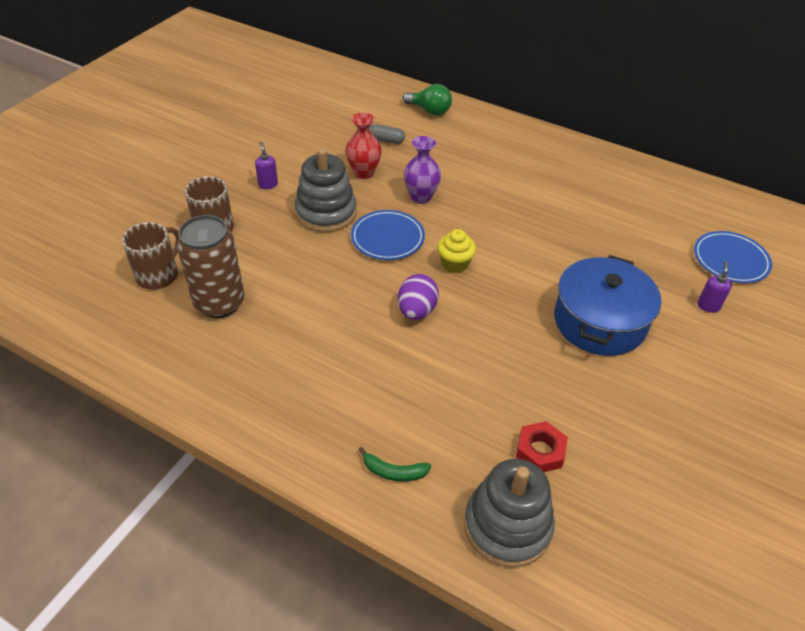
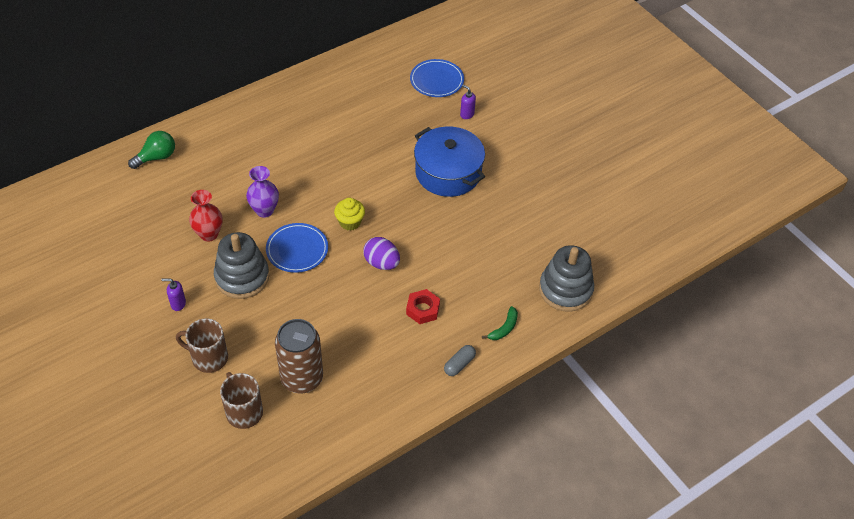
camera: 65 degrees left, 5 degrees up
(386, 140) = (176, 203): grey capsule -> grey capsule (459, 364)
(540, 451) = (526, 251): red nut -> red nut (422, 309)

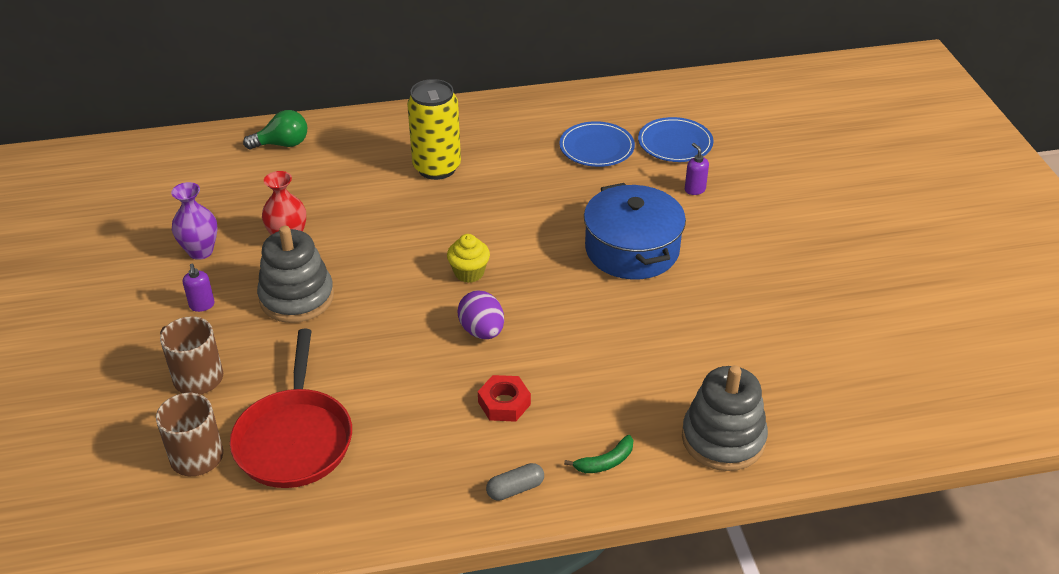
camera: 25 degrees right, 10 degrees down
(178, 304) = (202, 305): purple soap dispenser -> purple soap dispenser turned 135 degrees counterclockwise
(264, 210) = (371, 232): purple vase -> purple vase (200, 251)
(282, 146) = (437, 168): none -> yellow can
(297, 249) = (383, 285): blue plate -> blue plate (596, 147)
(302, 378) = (294, 439): brown can -> red pan

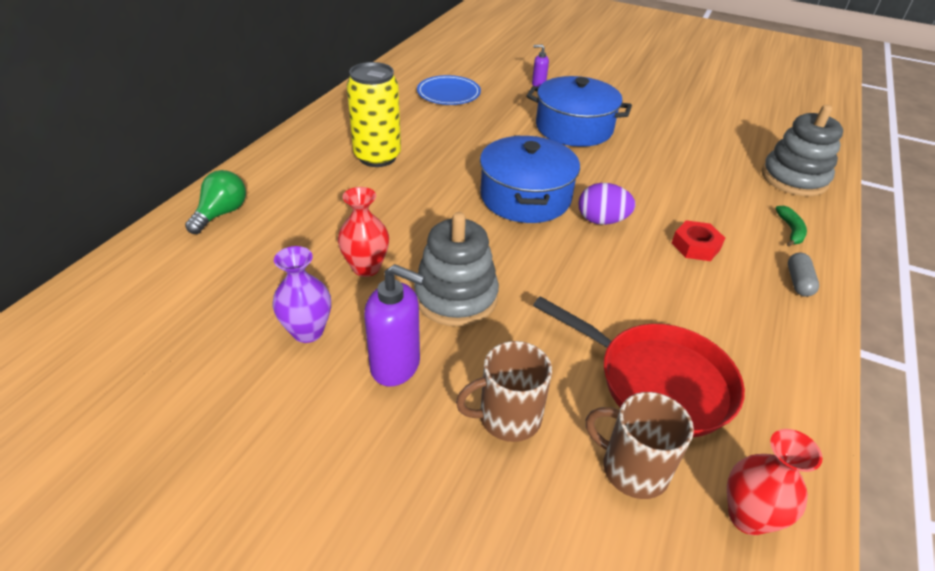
camera: 55 degrees left, 0 degrees up
(196, 527) = (747, 516): none -> red vase
(202, 305) = (396, 366): purple soap dispenser -> purple soap dispenser, size x1.87
(469, 273) = (525, 197): yellow cupcake -> blue pot
(675, 143) = (482, 70): blue plate -> none

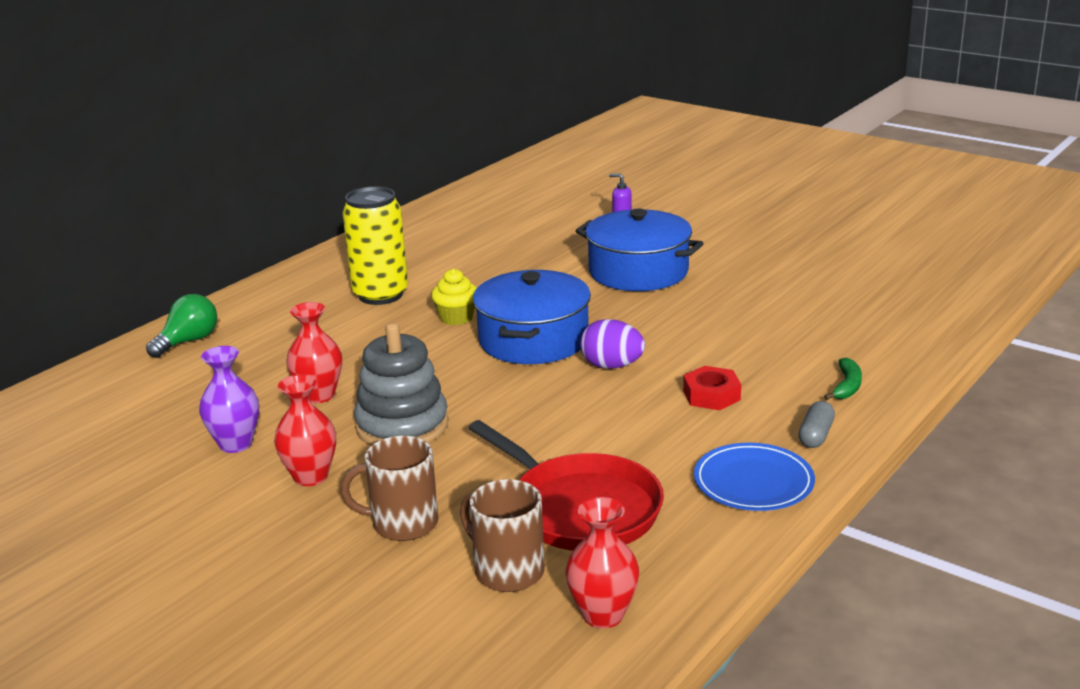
camera: 15 degrees right, 15 degrees down
(396, 366) = (311, 476): purple soap dispenser -> red vase
(448, 93) = (500, 231): blue plate -> blue plate (753, 482)
(451, 178) = (456, 318): none -> yellow cupcake
(794, 178) = (896, 334): grey stacking toy -> none

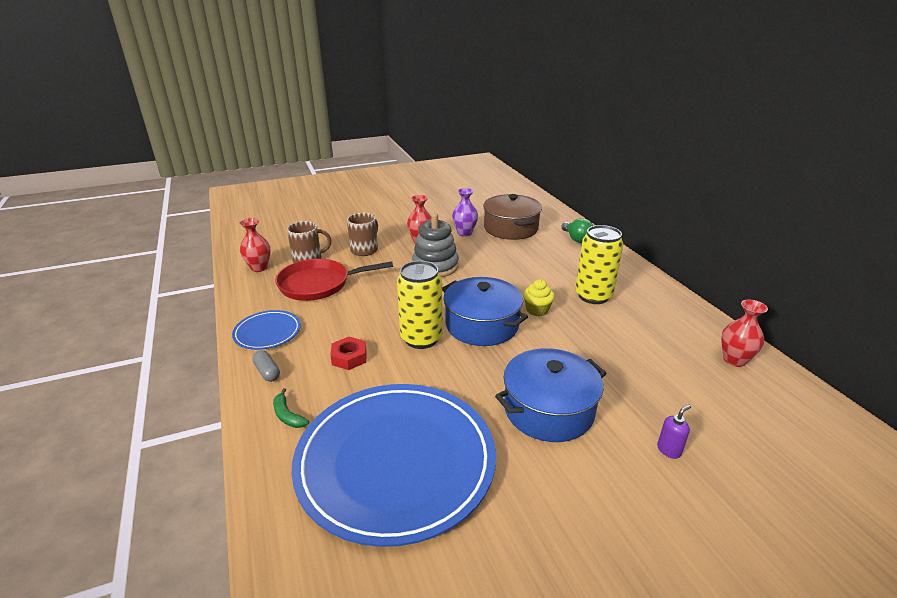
camera: 120 degrees right, 5 degrees up
(179, 406) = (511, 228): none -> brown pot
(319, 395) = (486, 255): red vase -> red vase (734, 360)
(612, 366) = (421, 338): purple egg -> yellow can
(805, 312) = (395, 462): none -> blue plate

